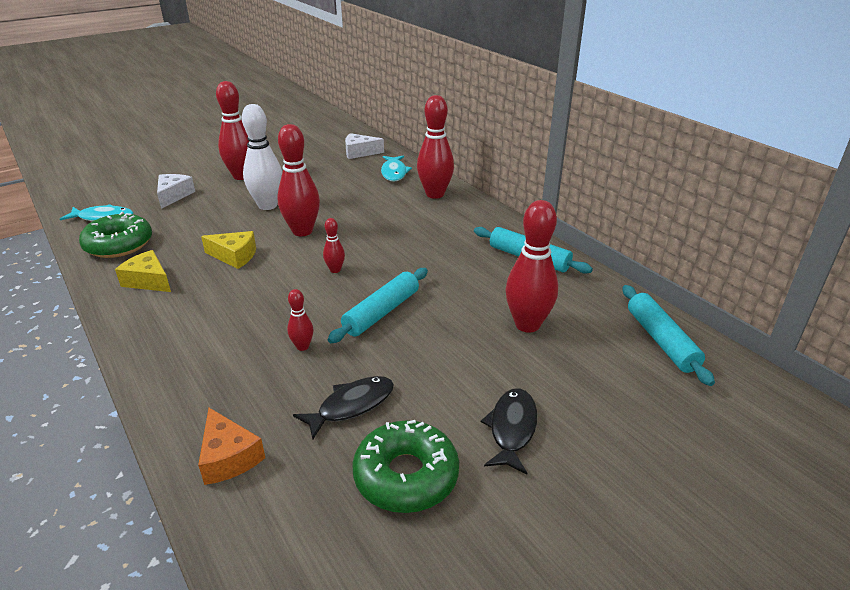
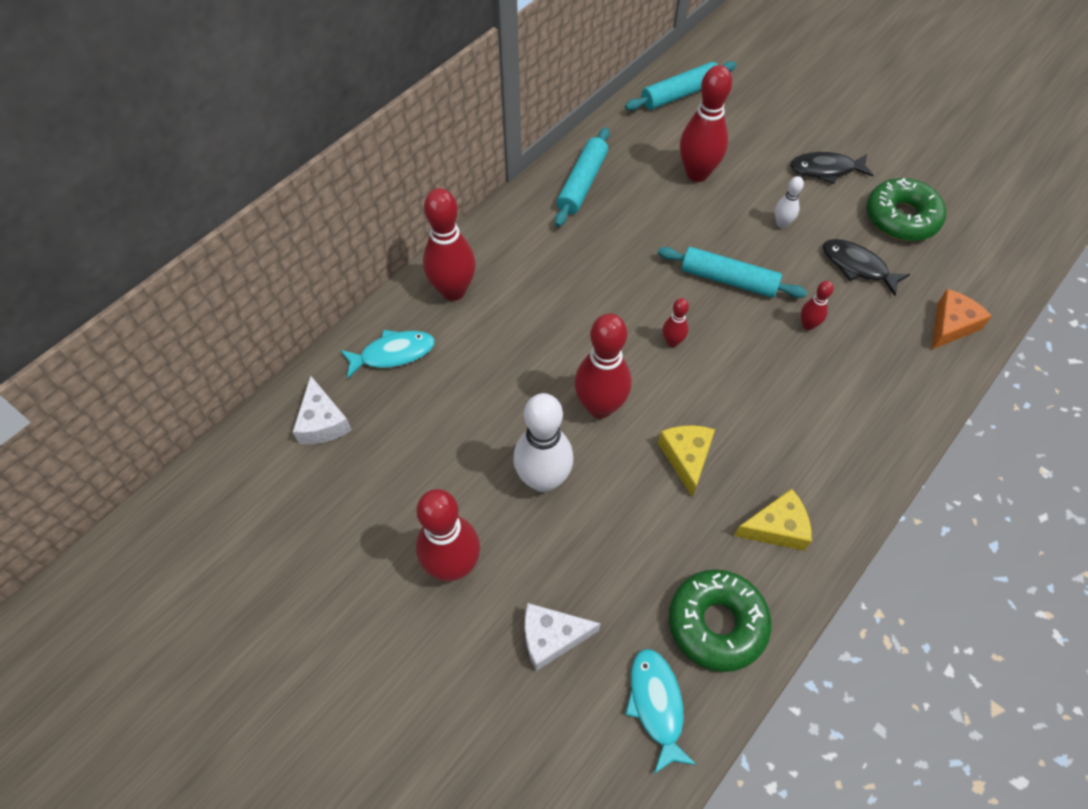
camera: 105 degrees left, 25 degrees up
(148, 281) = (776, 527): yellow cheese -> yellow cheese turned 120 degrees counterclockwise
(437, 365) = (782, 223): none -> white bowling pin

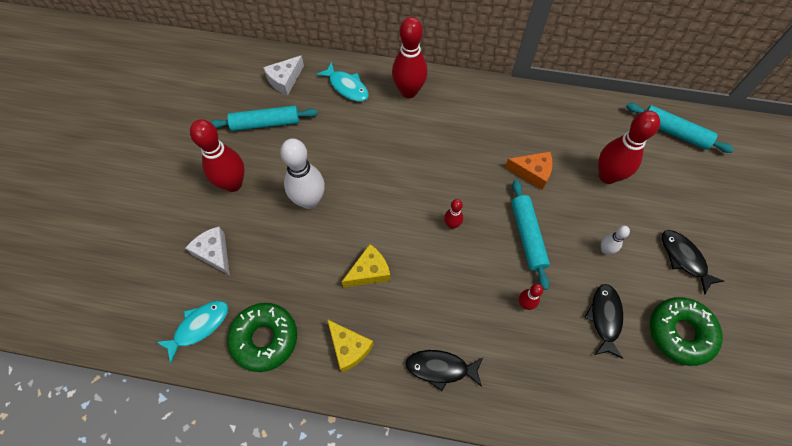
camera: 60 degrees right, 5 degrees up
(582, 183) = (542, 114): turquoise rolling pin -> turquoise rolling pin (265, 123)
(600, 407) = (376, 206): red bowling pin -> none
(846, 443) = (440, 368): none -> black fish
(951, 325) = (598, 409): orange cheese -> orange cheese (532, 172)

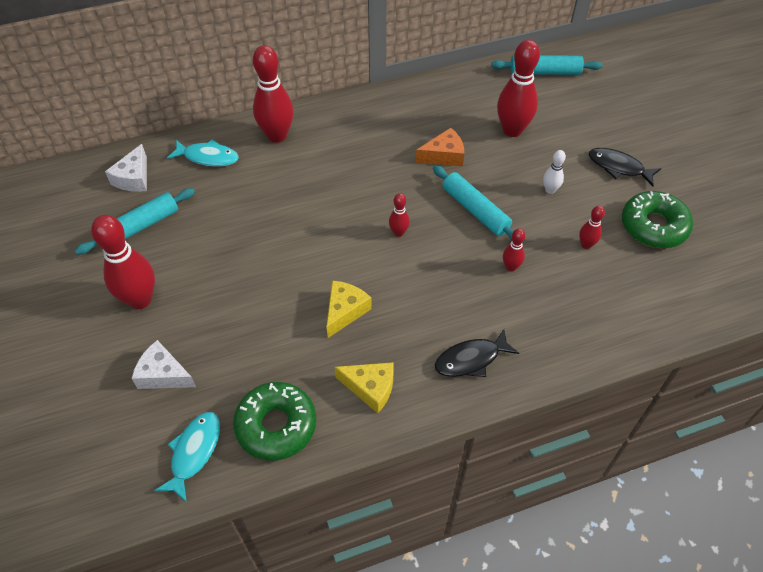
camera: 30 degrees left, 10 degrees down
(309, 200) = (238, 277): white bowling pin -> none
(604, 318) = (586, 245): black fish -> red bowling pin

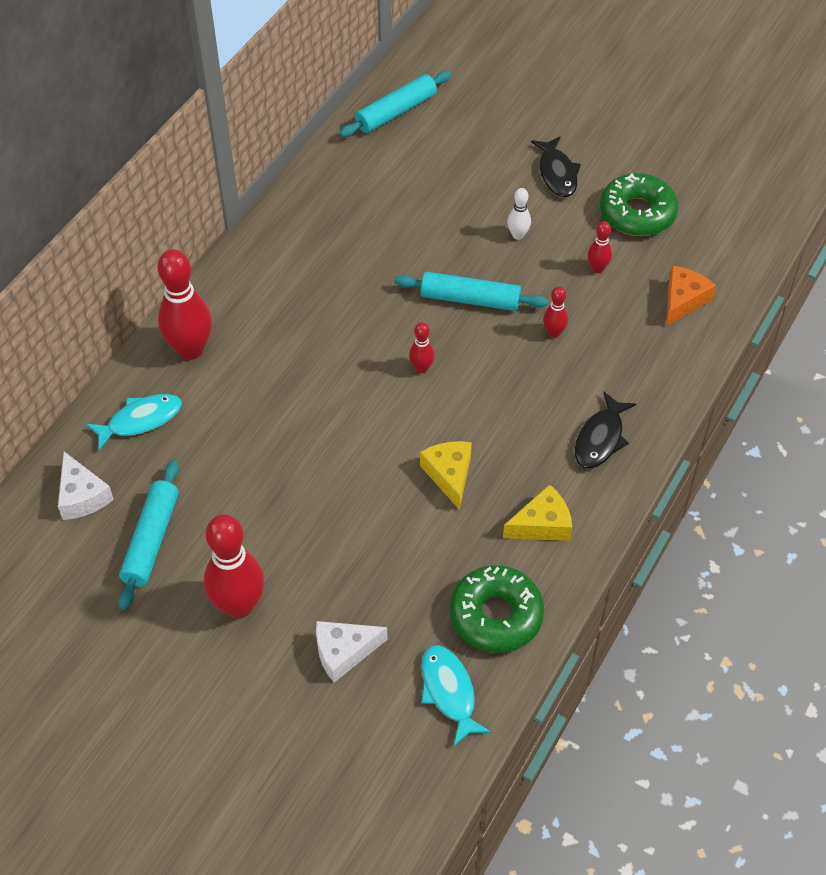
camera: 40 degrees left, 0 degrees up
(444, 156) = (386, 263): orange cheese -> orange cheese (683, 300)
(512, 130) = (425, 195): red bowling pin -> none
(618, 167) = (557, 173): black fish -> black fish turned 90 degrees counterclockwise

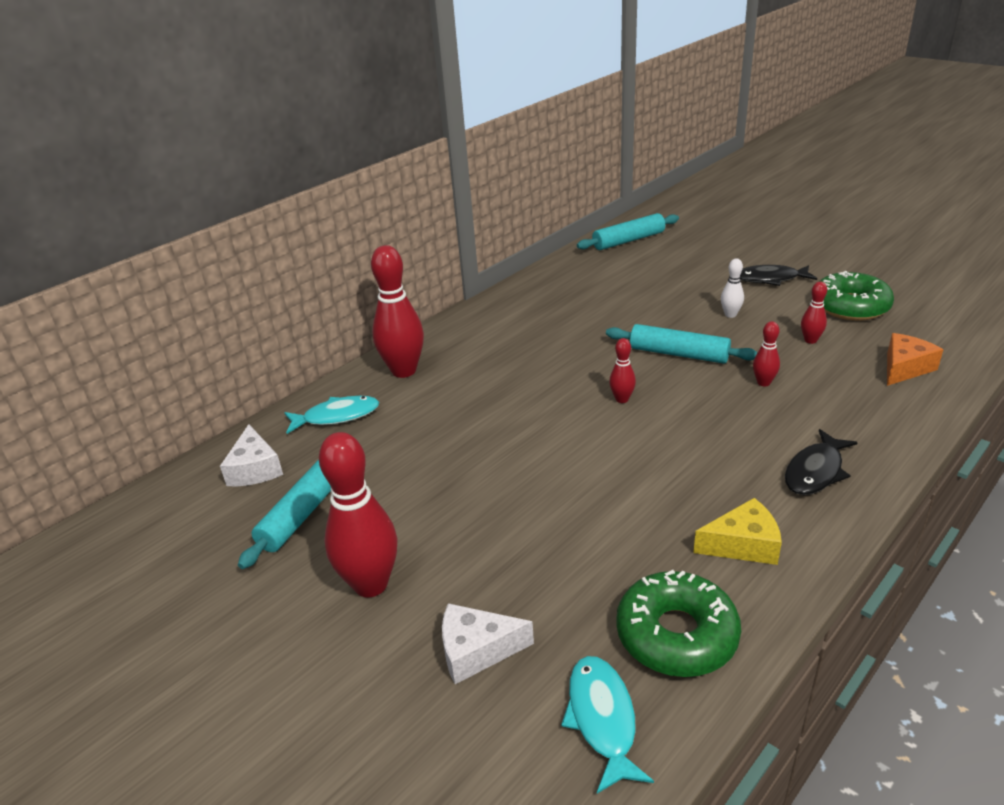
camera: 15 degrees right, 20 degrees down
(449, 475) = (637, 487): yellow cheese -> none
(557, 173) = (770, 279): black fish -> black fish turned 90 degrees clockwise

